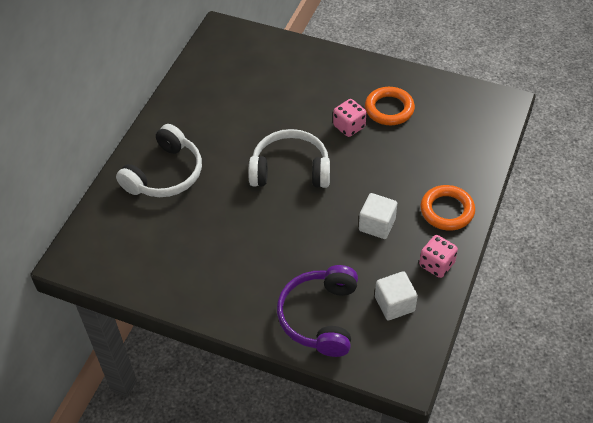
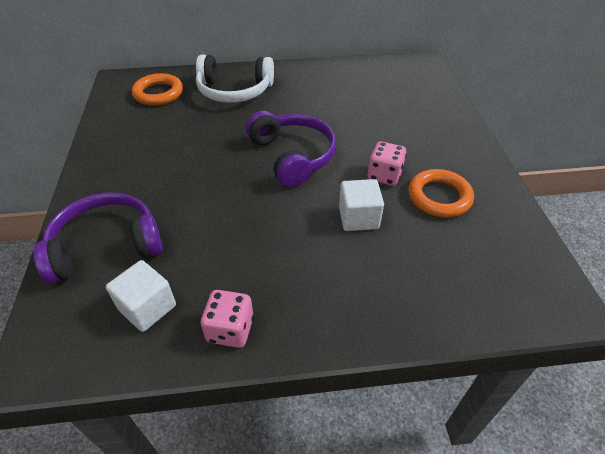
camera: 60 degrees right, 5 degrees down
(290, 170) = (292, 156): white headphones -> purple headphones
(377, 225) = (261, 247): white cube -> white cube (358, 218)
(447, 210) = (326, 308): orange ring -> orange ring (158, 93)

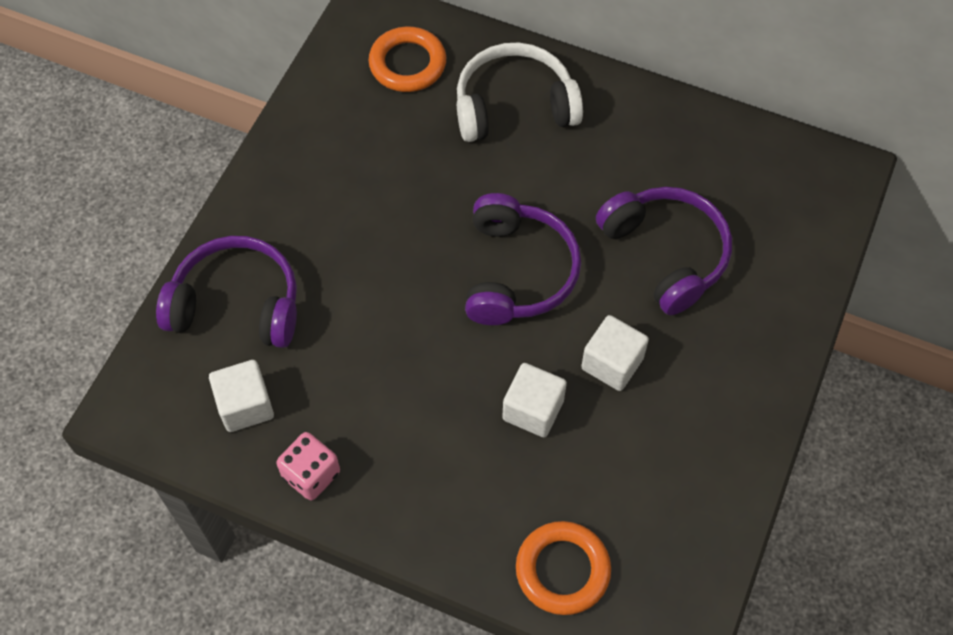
camera: 30 degrees right, 15 degrees up
(234, 91) = (514, 106): white headphones -> white headphones turned 135 degrees clockwise
(368, 119) = (666, 254): none -> purple headphones
(384, 175) = (612, 363): pink dice -> white cube
(439, 197) = (655, 432): orange ring -> orange ring (562, 570)

